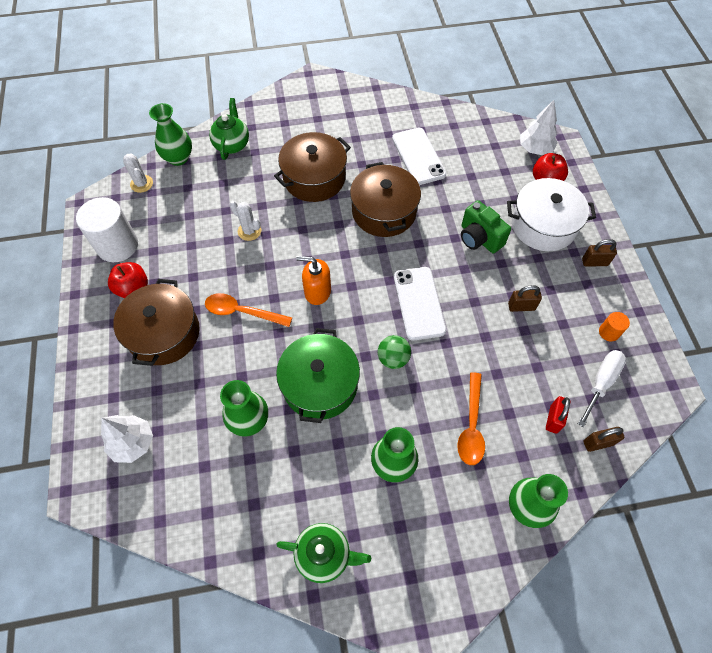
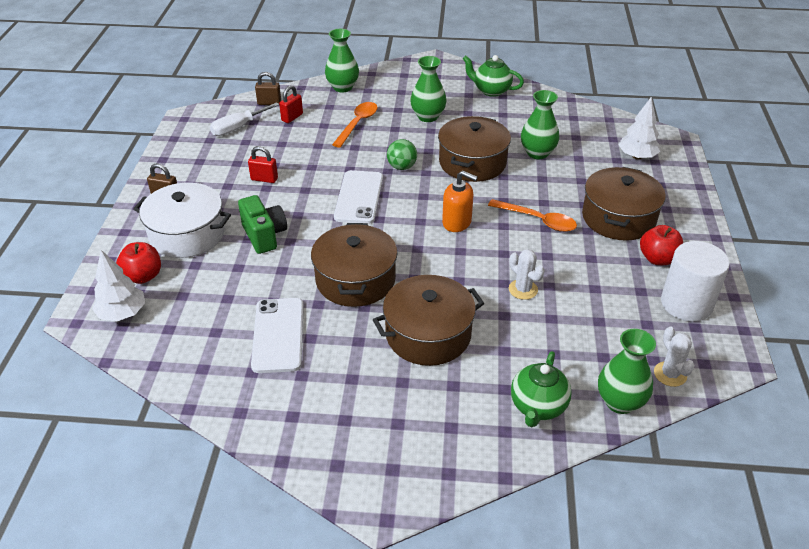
camera: 165 degrees left, 20 degrees down
(320, 384) = (472, 162): green pot -> brown pot
(521, 306) = (264, 179): brown padlock -> red padlock
(608, 332) = (203, 152): orange cylinder -> none

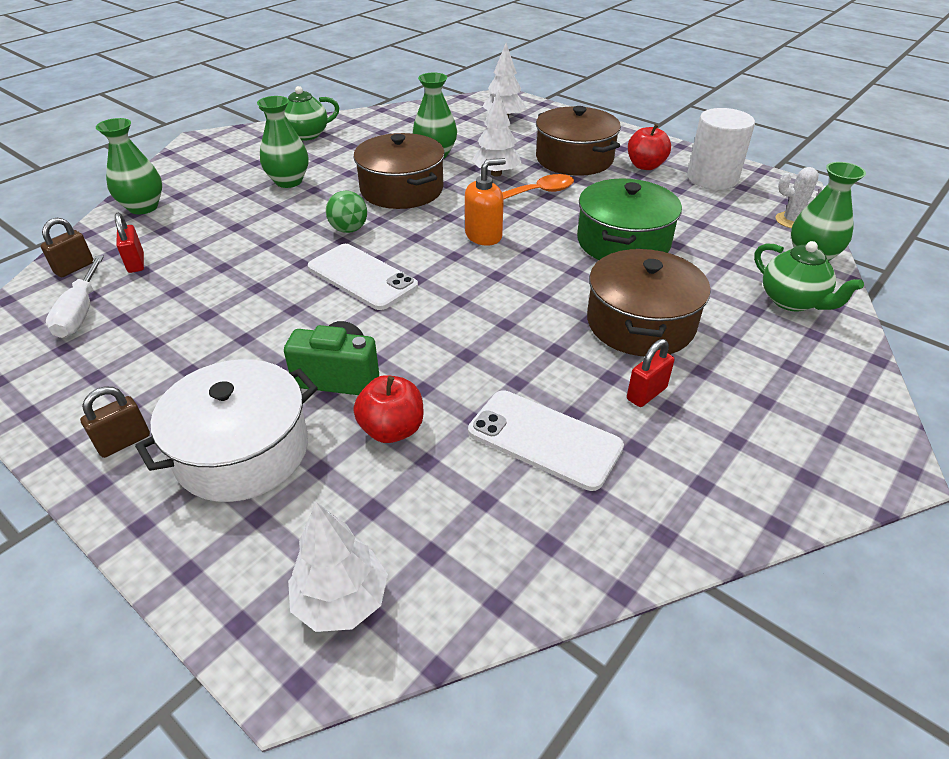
camera: 55 degrees left, 0 degrees up
(143, 276) = (279, 540): red apple -> red apple (392, 430)
(264, 179) = (224, 333): red padlock -> red padlock (646, 394)
(355, 280) = (504, 337): brown pot -> none
(357, 124) = (228, 225): orange spoon -> none
(523, 289) = (623, 242): white cactus -> green pot
(545, 191) = (496, 173): none -> white tree

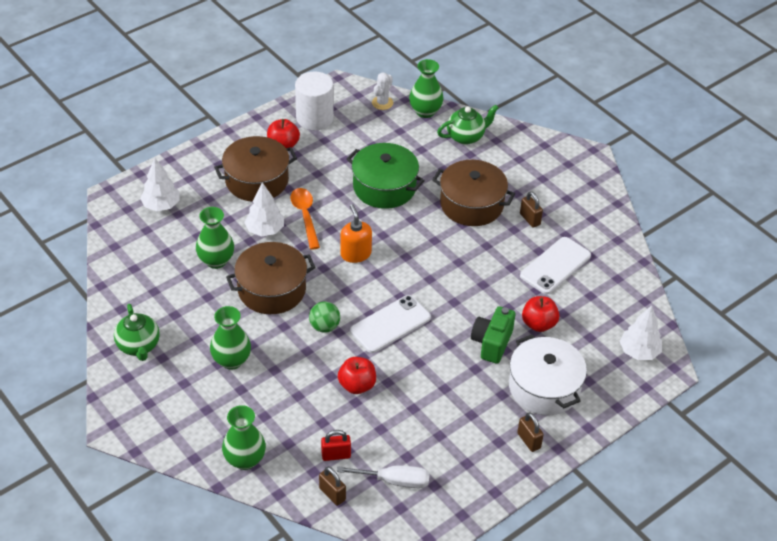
camera: 80 degrees left, 5 degrees up
(251, 264) = (357, 385): none -> red apple
(646, 394) = (530, 219): red padlock -> brown padlock

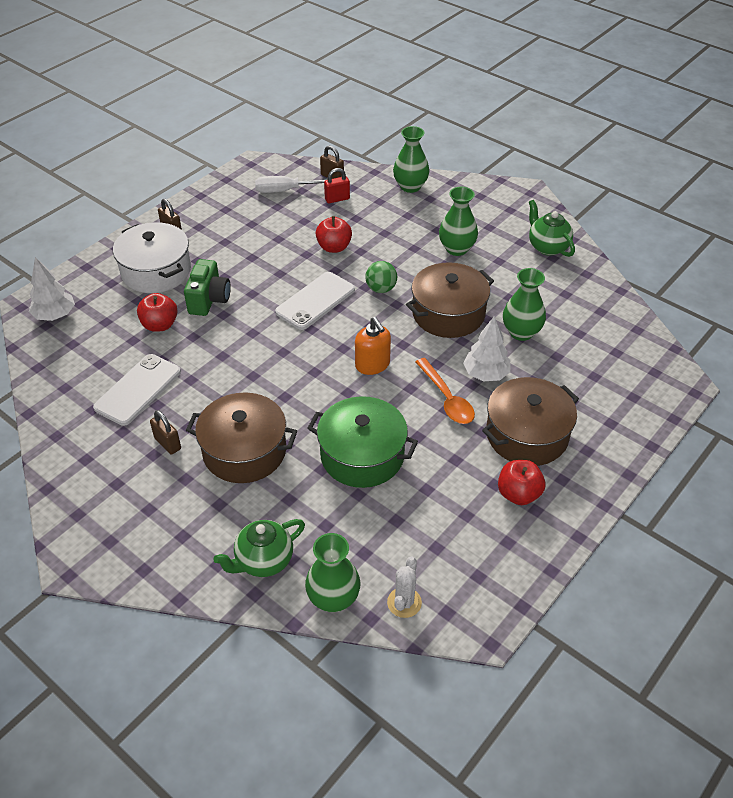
camera: 170 degrees right, 0 degrees up
(161, 205) = (620, 382): white tree -> none
(314, 118) = (495, 550): white cylinder -> none

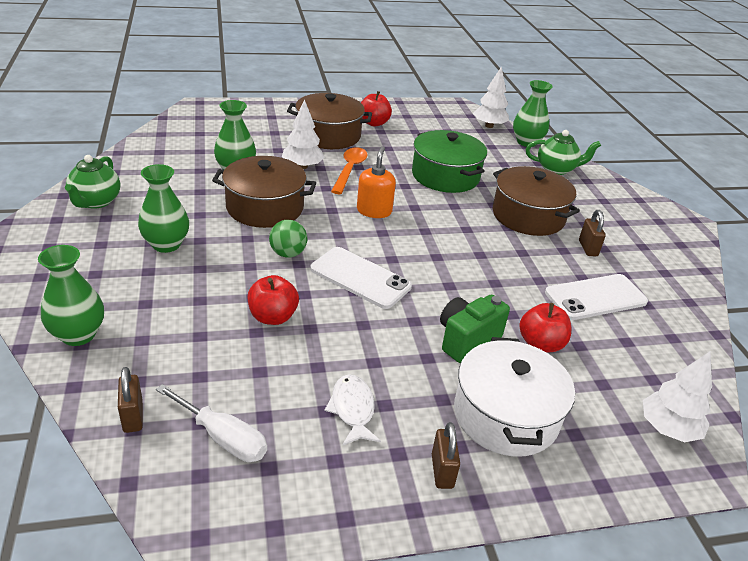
camera: 145 degrees left, 10 degrees down
(239, 231) = (352, 409): none -> white fish
(315, 301) = (360, 278): white phone -> white phone turned 45 degrees clockwise
(337, 199) = (181, 375): red padlock -> none
(404, 602) = (489, 126): white cactus -> white tree

